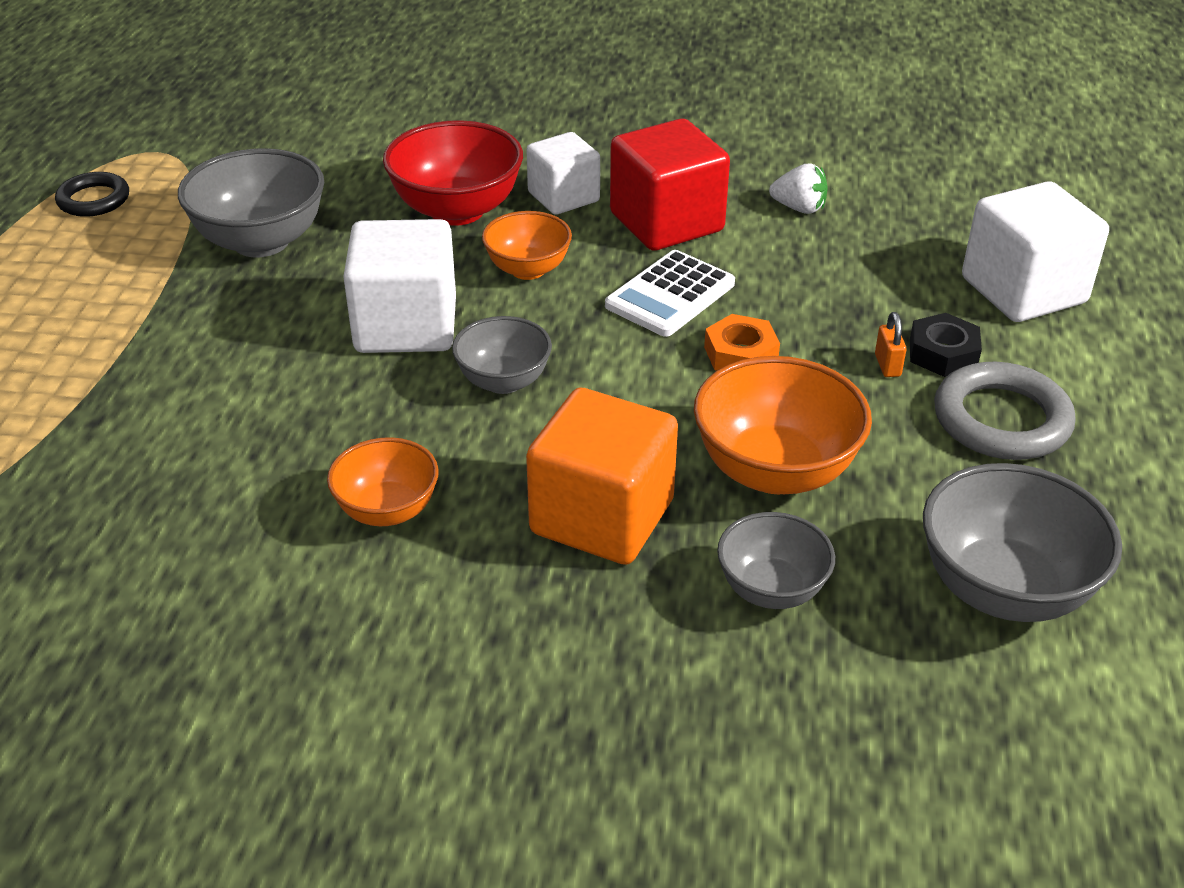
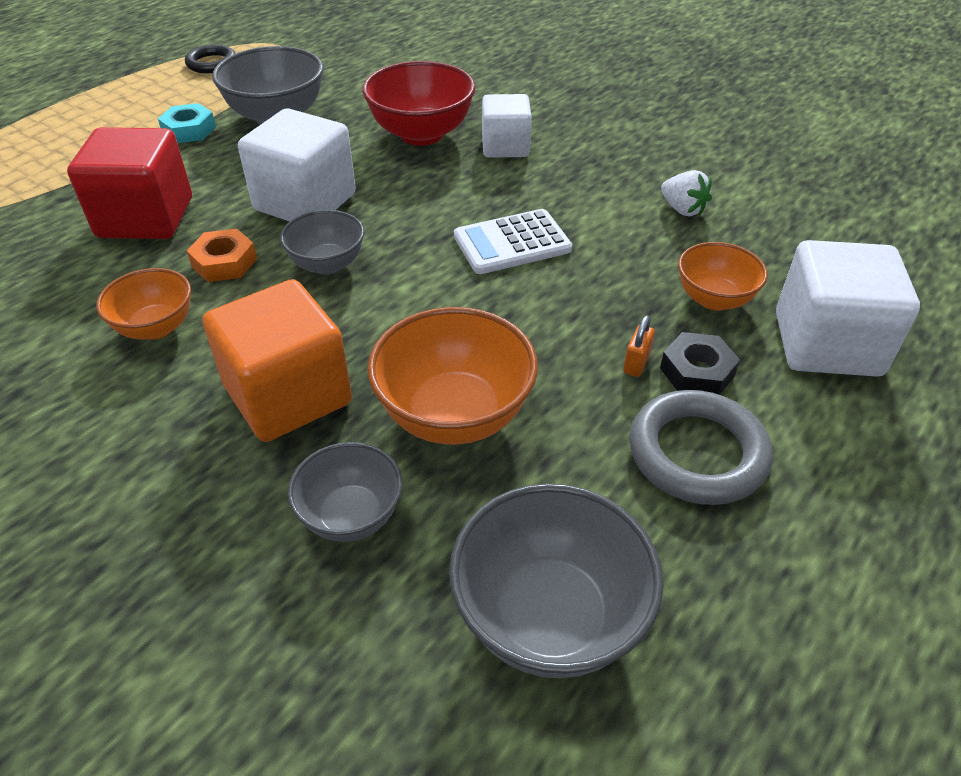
camera: 30 degrees right, 5 degrees up
(164, 290) = (189, 130): none -> turquoise nut
(528, 269) = (427, 190): orange bowl -> orange bowl (714, 299)
(666, 222) = (564, 188): red cube -> red cube (146, 218)
(741, 354) = (521, 308): orange nut -> orange nut (224, 262)

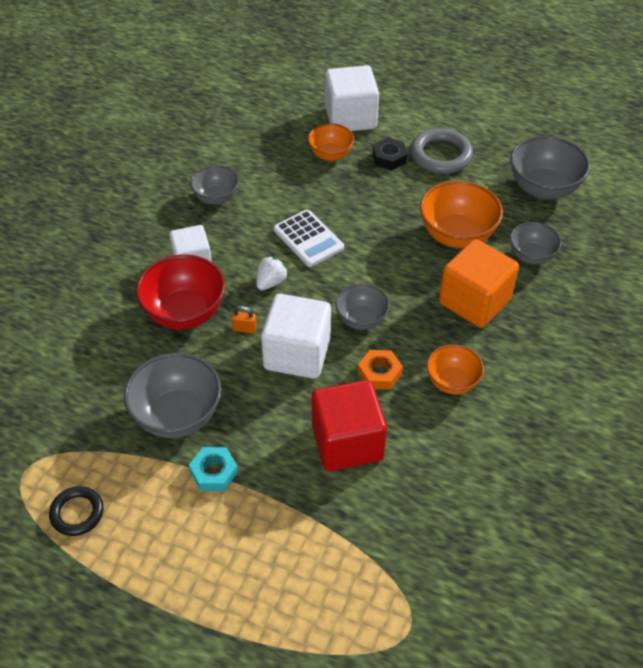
camera: 105 degrees left, 5 degrees up
(626, 176) = (216, 198): none -> grey bowl
(636, 363) = (392, 178): orange padlock -> orange padlock (244, 328)
(682, 209) = (248, 171): white strawberry -> white strawberry (271, 282)

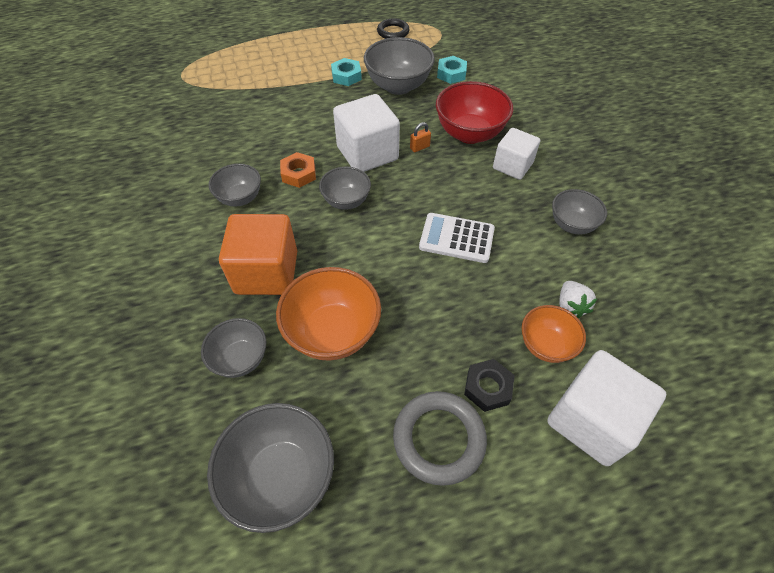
camera: 140 degrees right, 5 degrees up
(105, 393) = (451, 74): none -> turquoise nut
(271, 282) = (441, 186): white strawberry -> white strawberry (570, 306)
(347, 442) = (284, 126): red cube -> none
(452, 382) = (240, 198): orange bowl -> grey bowl

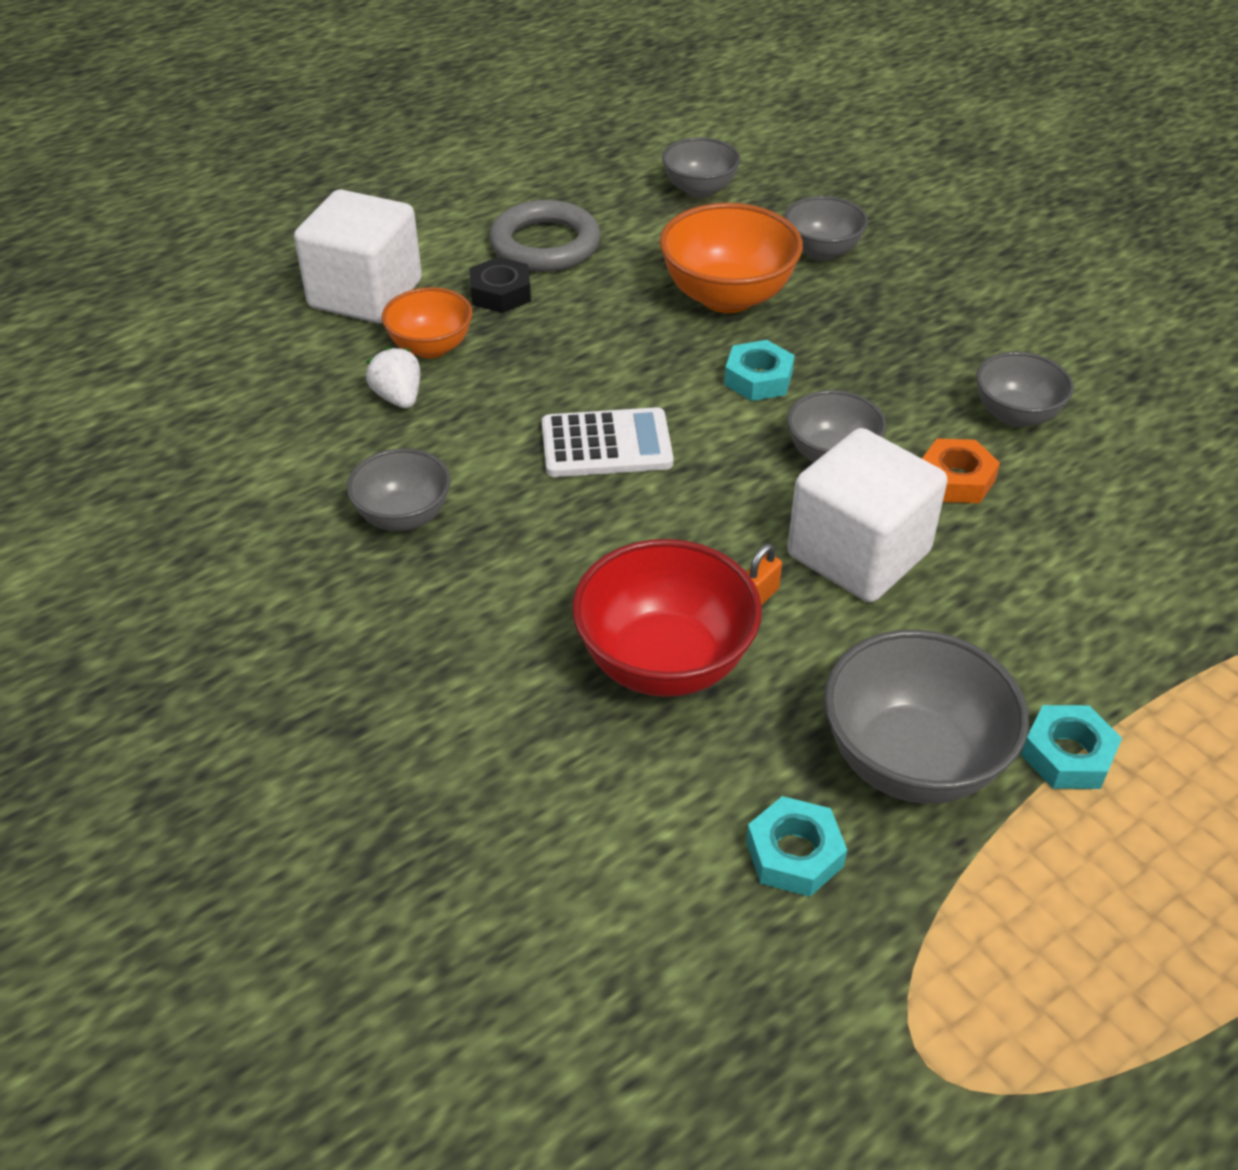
camera: 160 degrees right, 10 degrees down
(266, 272) = (872, 333): orange cube -> none
(281, 477) = (699, 189): grey bowl -> grey bowl, size x0.61
(353, 258) = (758, 379): none -> turquoise nut
(393, 32) = (1078, 1001): black ring -> none
(512, 166) = (542, 606): white cube -> none

